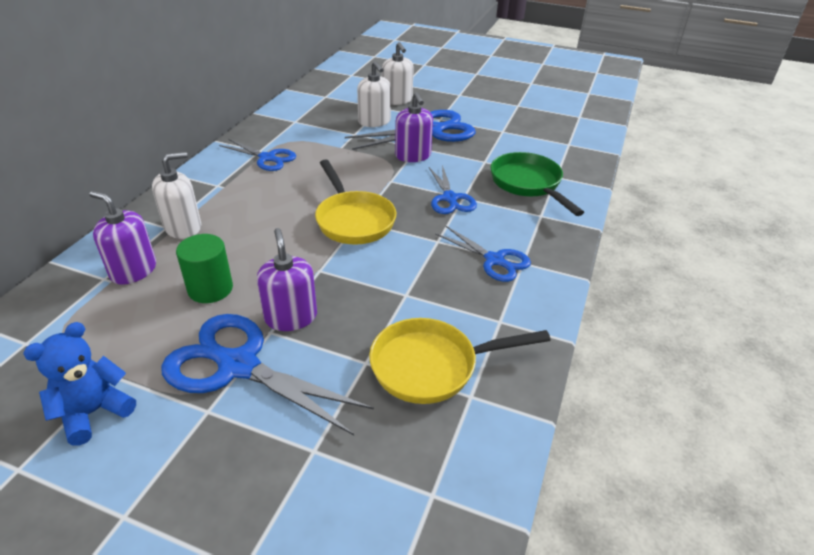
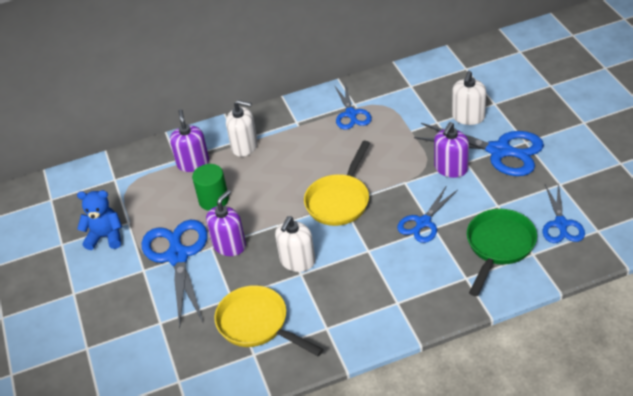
camera: 55 degrees right, 5 degrees up
(397, 100) = (518, 101): white soap dispenser -> white soap dispenser (297, 261)
(495, 260) = (382, 289): blue scissors -> blue scissors (561, 224)

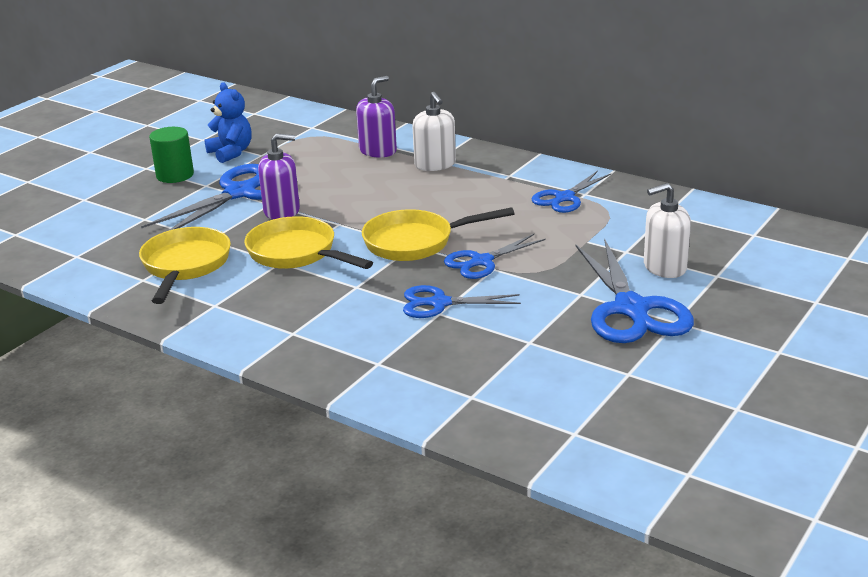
camera: 50 degrees right, 15 degrees down
(213, 200) = (337, 180): green cylinder -> green cylinder (175, 175)
(297, 261) = (297, 253): white soap dispenser -> yellow pan
(451, 168) = (555, 288): purple soap dispenser -> none
(498, 246) = (456, 367): green pan -> none
(561, 224) = (551, 400): blue scissors -> blue scissors (481, 262)

